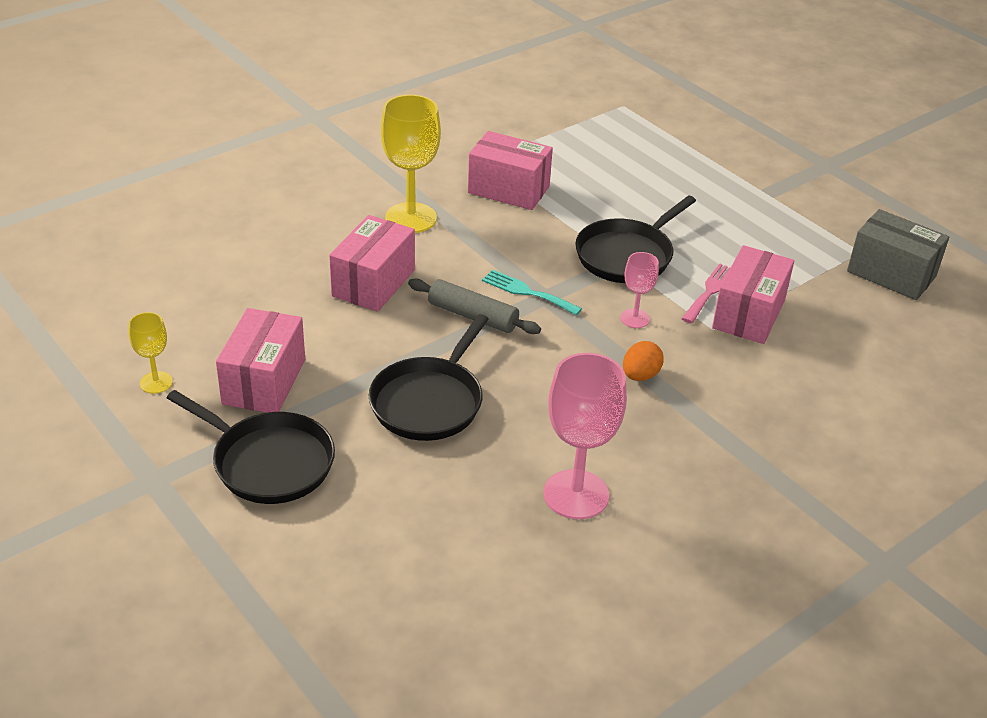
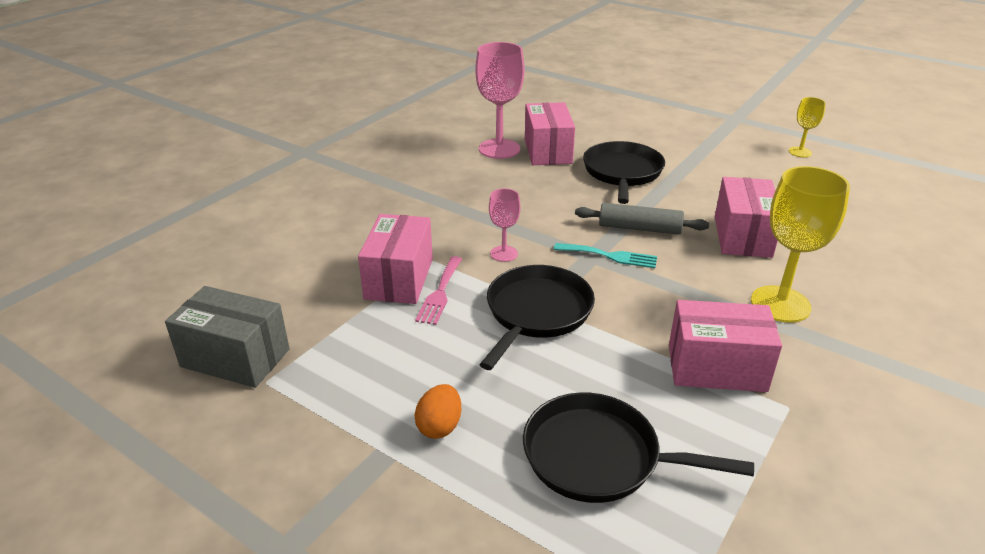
camera: 165 degrees right, 5 degrees down
(264, 381) = (737, 164): pink box -> pink box (548, 151)
(268, 462) = (686, 133): black pan -> black pan (599, 457)
(640, 375) = (483, 214): orange egg -> orange egg (439, 426)

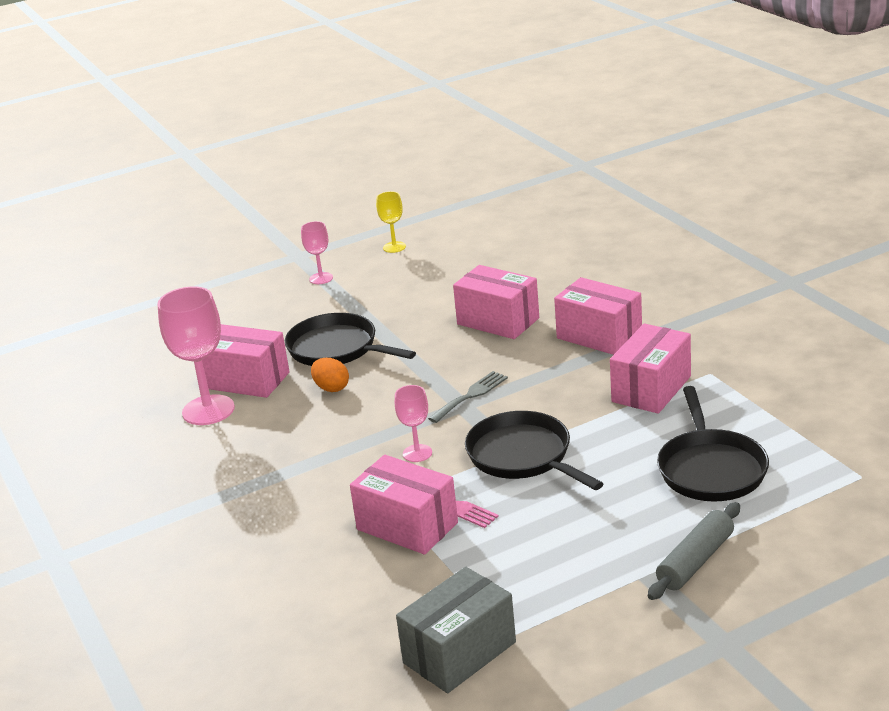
camera: 60 degrees left, 5 degrees down
(439, 426) = (634, 539): orange egg -> orange egg (331, 388)
(599, 457) = (711, 469): black pan -> black pan turned 45 degrees counterclockwise
(610, 256) = (471, 395): turquoise fork -> grey fork
(639, 228) = (441, 367): grey rolling pin -> grey rolling pin (695, 561)
(714, 136) = (321, 278): none -> pink goblet
(780, 304) = (599, 336): yellow goblet -> pink box

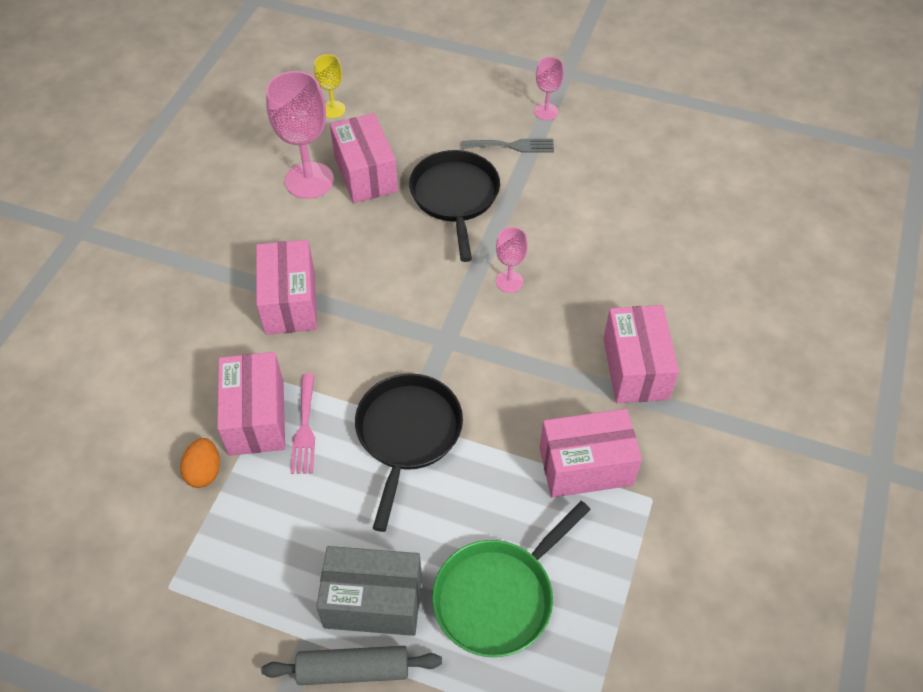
camera: 45 degrees right, 25 degrees up
(331, 388) = (398, 234): orange egg -> orange egg (204, 472)
(394, 247) = (639, 123): yellow goblet -> yellow goblet (333, 109)
(417, 453) = (355, 355): pink goblet -> pink goblet (509, 281)
(459, 652) = (125, 565): grey box -> grey box (373, 601)
(471, 395) = (464, 335): grey fork -> grey fork (512, 146)
(498, 321) = (591, 276): pink box -> pink box (290, 302)
(711, 469) = (498, 596): black pan -> green pan

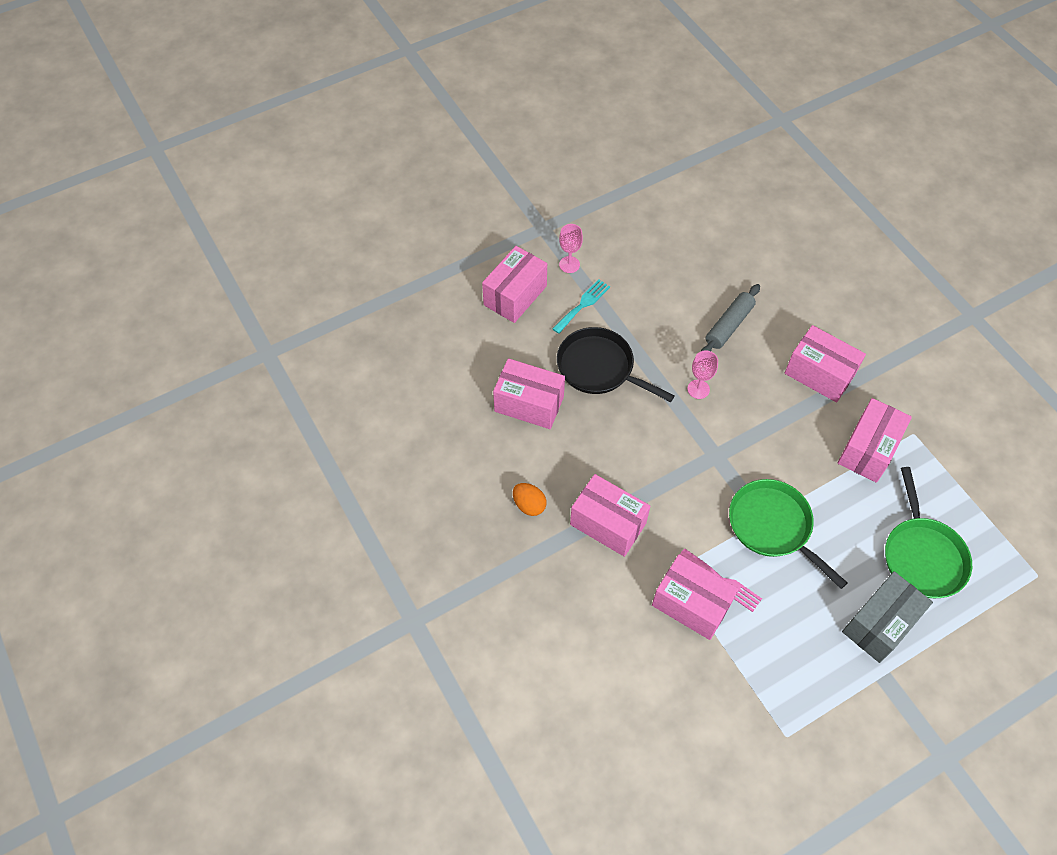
camera: 50 degrees left, 5 degrees up
(204, 472) = (711, 662): orange egg -> orange egg (529, 505)
(309, 180) = (503, 441): pink goblet -> none
(333, 109) = (444, 381): yellow goblet -> none
(353, 670) = (918, 664): grey rolling pin -> grey rolling pin (729, 325)
(407, 434) = (773, 526): black pan -> green pan
(471, 98) = (515, 295): none -> pink box
(512, 146) = (583, 304): grey fork -> turquoise fork

